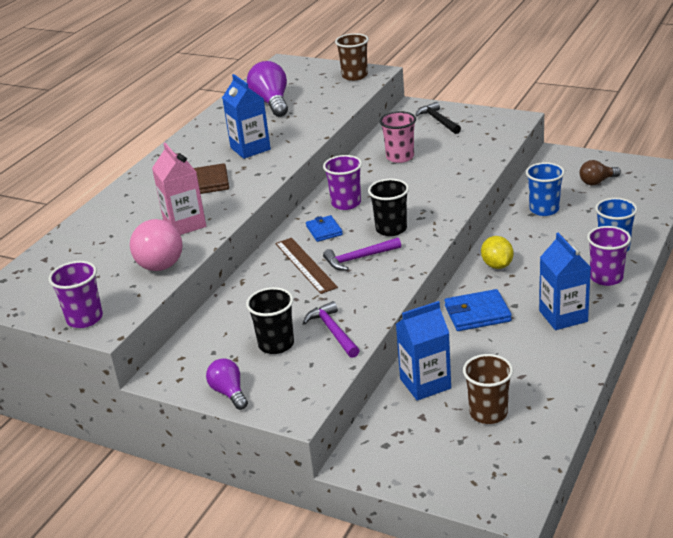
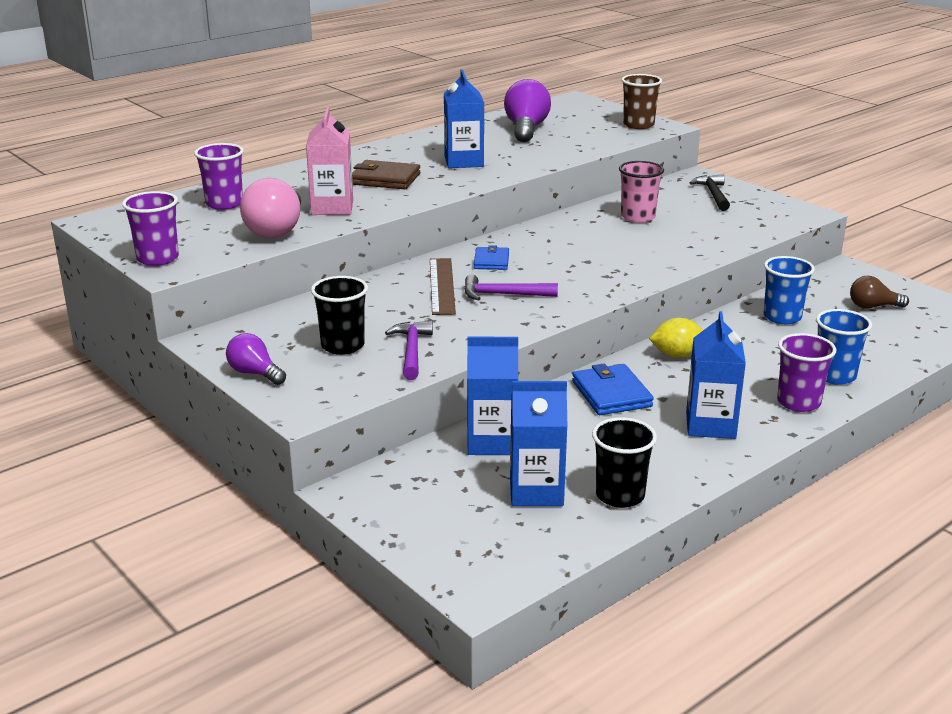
camera: 20 degrees right, 5 degrees down
(229, 393) = (255, 373): purple light bulb -> purple light bulb turned 45 degrees counterclockwise
(346, 203) = (538, 243): purple cup -> purple cup (224, 204)
(391, 229) = (564, 278): black cup -> black cup (620, 495)
(477, 314) = (611, 394): blue wallet -> blue wallet turned 60 degrees clockwise
(488, 413) = (536, 491): brown cup -> blue carton
(497, 265) = (677, 355): yellow lemon -> yellow lemon turned 75 degrees clockwise

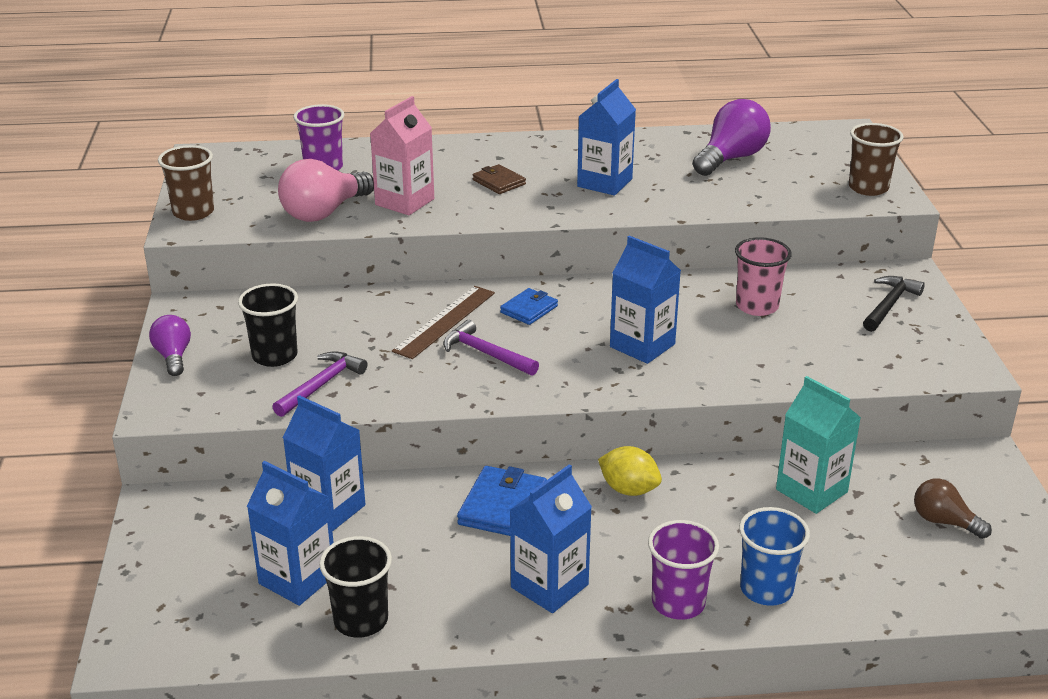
camera: 35 degrees right, 5 degrees up
(158, 258) = (193, 212): purple cup -> brown cup
(385, 179) = (499, 182): brown wallet -> brown wallet, size x0.65
(601, 258) = (642, 345): none -> blue carton
(782, 317) = (811, 491): blue cup -> turquoise carton

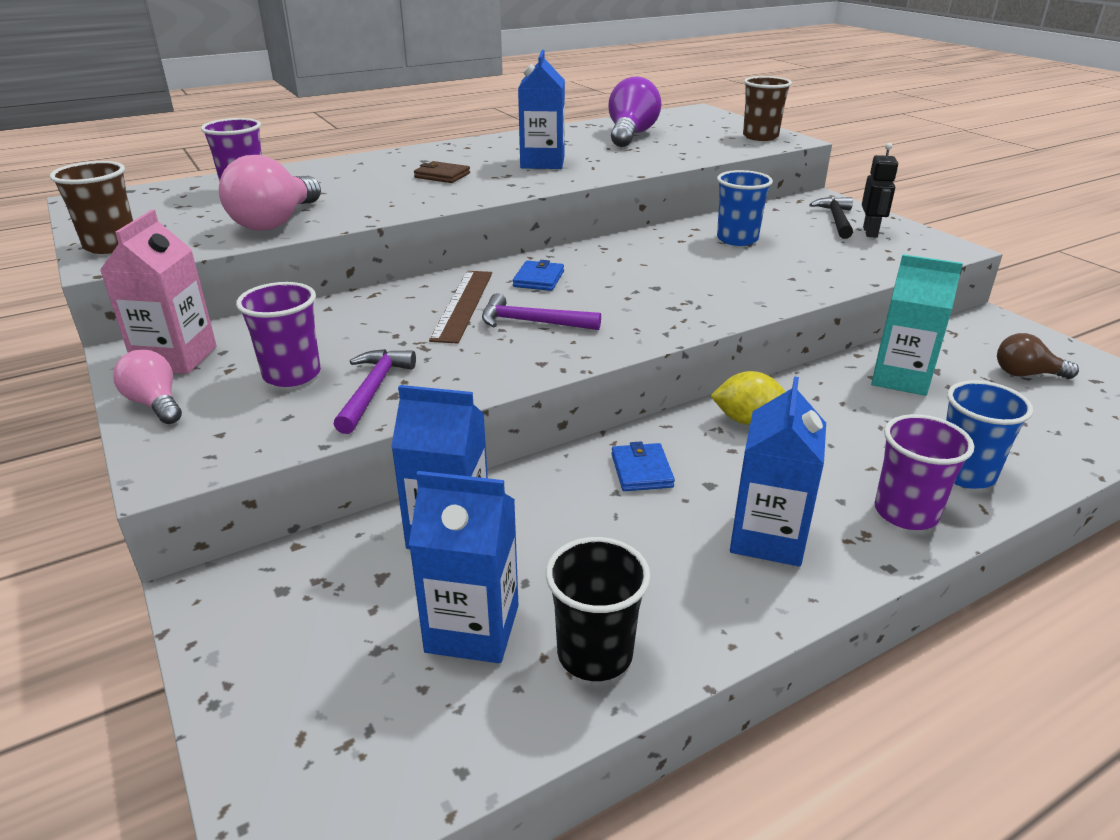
camera: 25 degrees left, 0 degrees up
(173, 356) = (155, 404): purple light bulb -> pink light bulb
(275, 356) = (292, 374): black cup -> purple cup
(404, 202) = (359, 202): pink carton -> pink carton (176, 358)
(502, 506) = (641, 471): blue wallet -> blue wallet, size x0.65
(642, 345) = (675, 285): blue carton -> none
(757, 306) = (737, 239): pink cup -> blue cup
(907, 329) = (870, 232): none -> black robot

